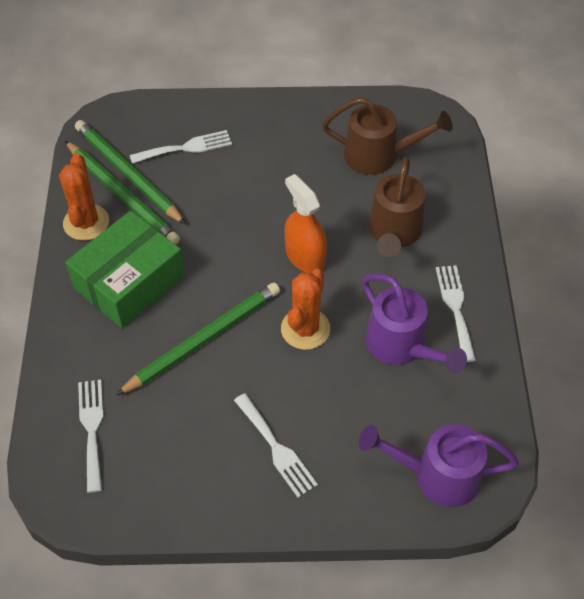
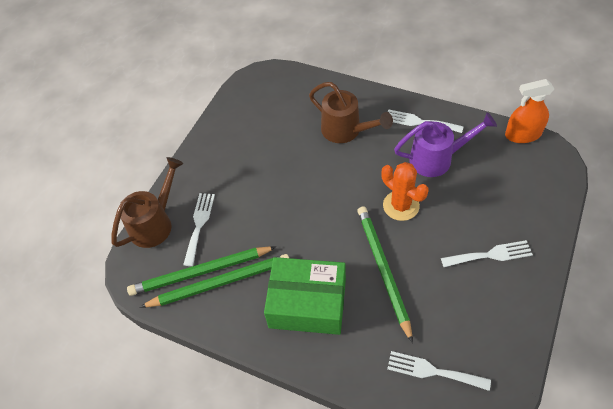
camera: 60 degrees left, 0 degrees up
(86, 222) = (232, 317): orange cactus -> none
(129, 282) = (307, 303): green box -> green box turned 60 degrees counterclockwise
(305, 256) = (340, 185): orange spray bottle -> orange spray bottle (522, 134)
(379, 156) = (277, 115): brown watering can -> brown watering can (155, 223)
(437, 475) = (538, 176): purple watering can -> none

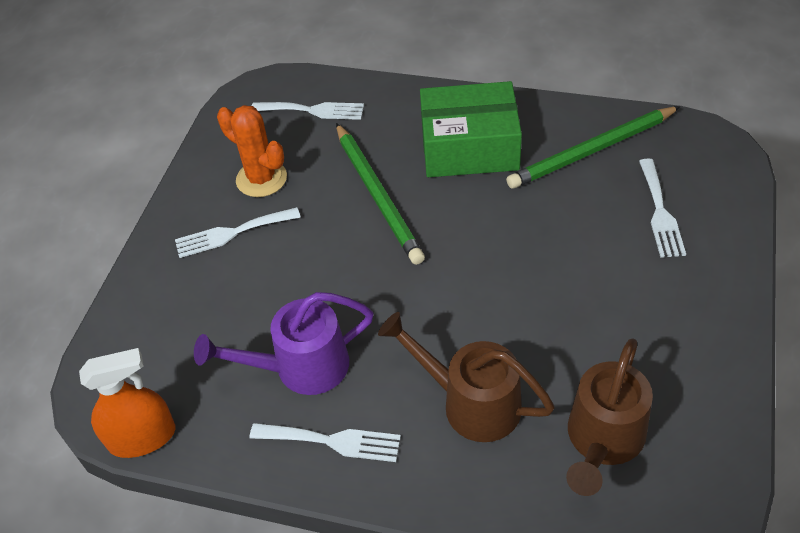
camera: 170 degrees right, 5 degrees down
(155, 223) = (728, 205): brown watering can -> brown watering can (602, 441)
(200, 272) = (624, 158): green pencil -> none
(401, 206) = (359, 281): orange cactus -> orange cactus (261, 179)

